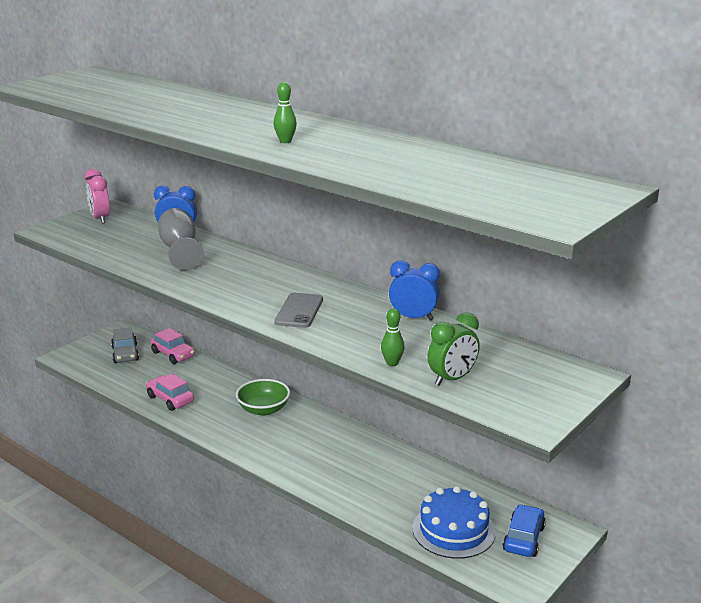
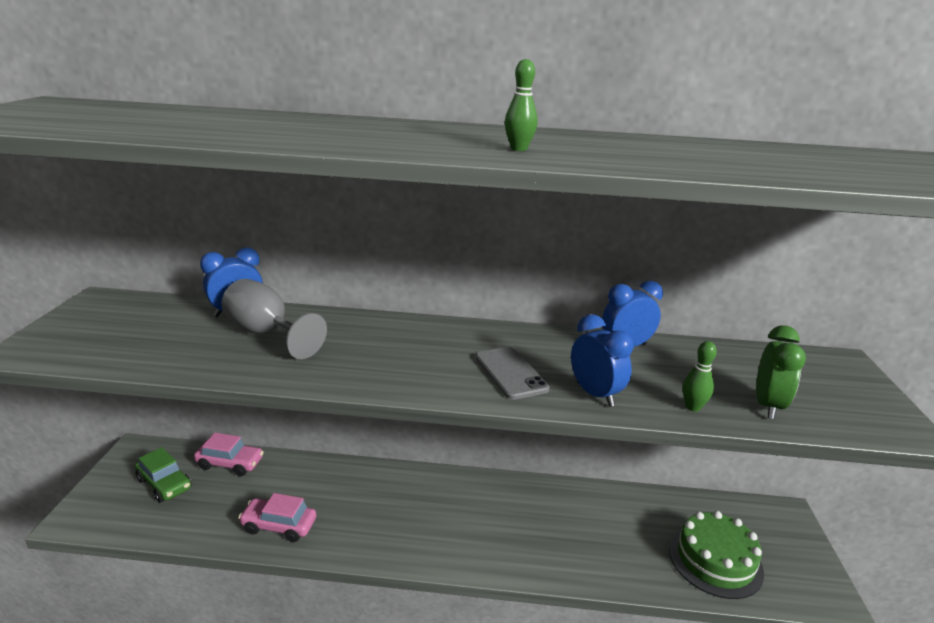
camera: 35 degrees left, 0 degrees up
(100, 219) = (99, 316): pink clock -> none
(125, 354) = (165, 484): grey car -> green car
(263, 409) = (400, 496): green bowl -> none
(335, 337) = (595, 394): none -> blue clock
(453, 530) = (715, 560): blue cake -> green cake
(523, 538) = (770, 540): blue car -> none

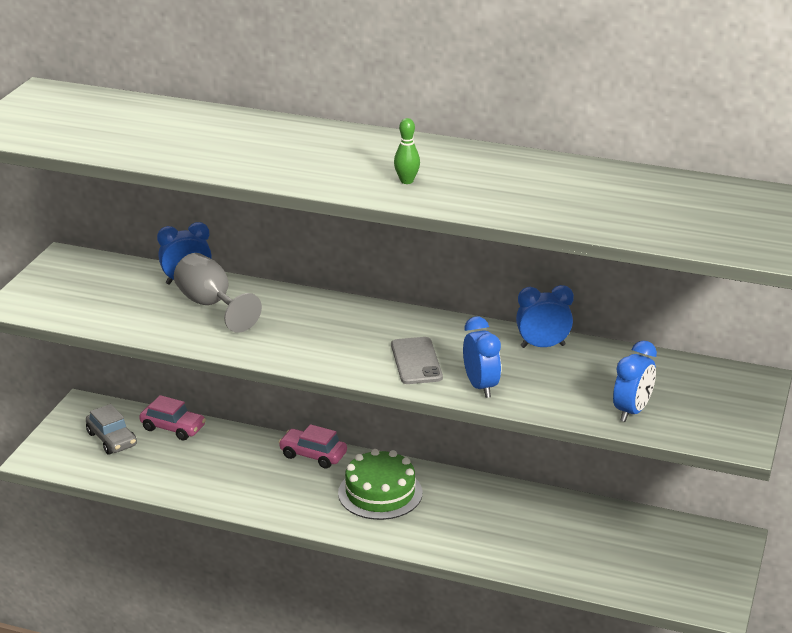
camera: 15 degrees right, 5 degrees up
(165, 484) = (112, 439): green car -> grey car
(279, 526) = (214, 486): pink car -> pink car (313, 455)
(693, 407) = (561, 406): green bowling pin -> none
(715, 560) = (623, 565): green cake -> green cake (380, 493)
(767, 406) = (632, 411): green clock -> blue clock

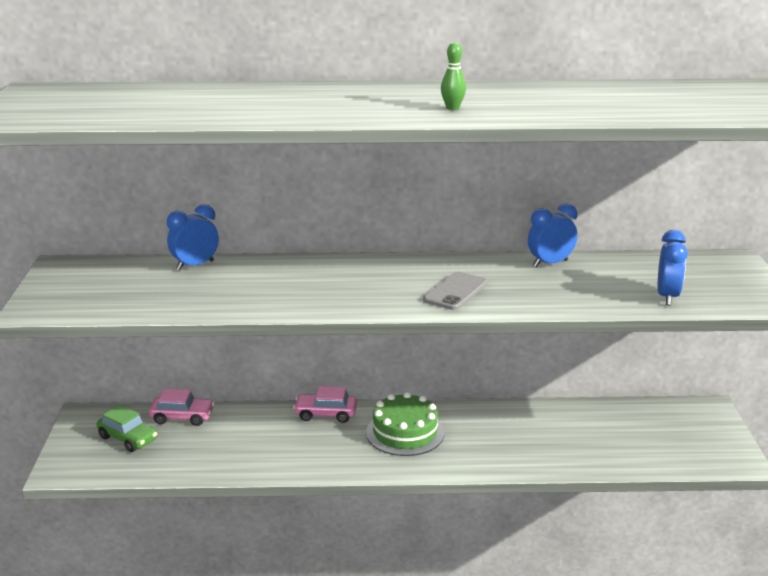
camera: 20 degrees left, 5 degrees down
(112, 439) = (128, 438): grey car -> green car
(211, 305) = (233, 280): grey goblet -> none
(416, 361) = (455, 291): grey phone -> grey phone turned 60 degrees clockwise
(480, 386) = (527, 300): blue clock -> none

